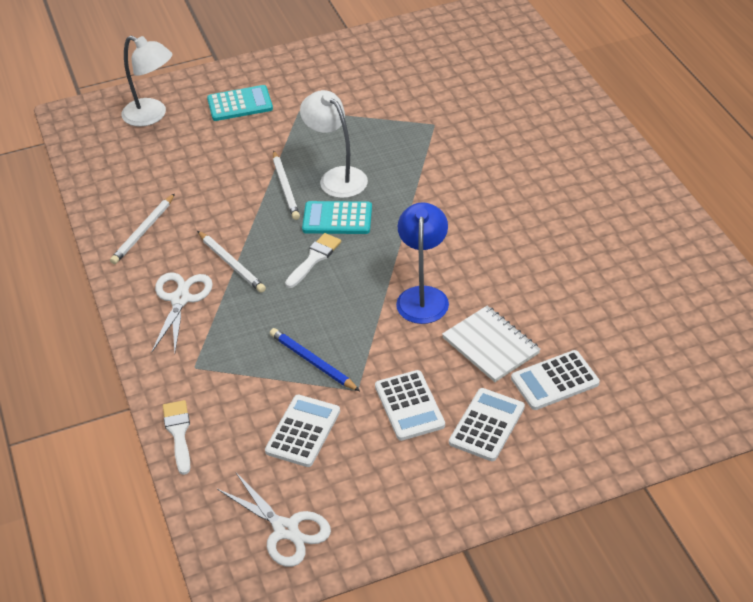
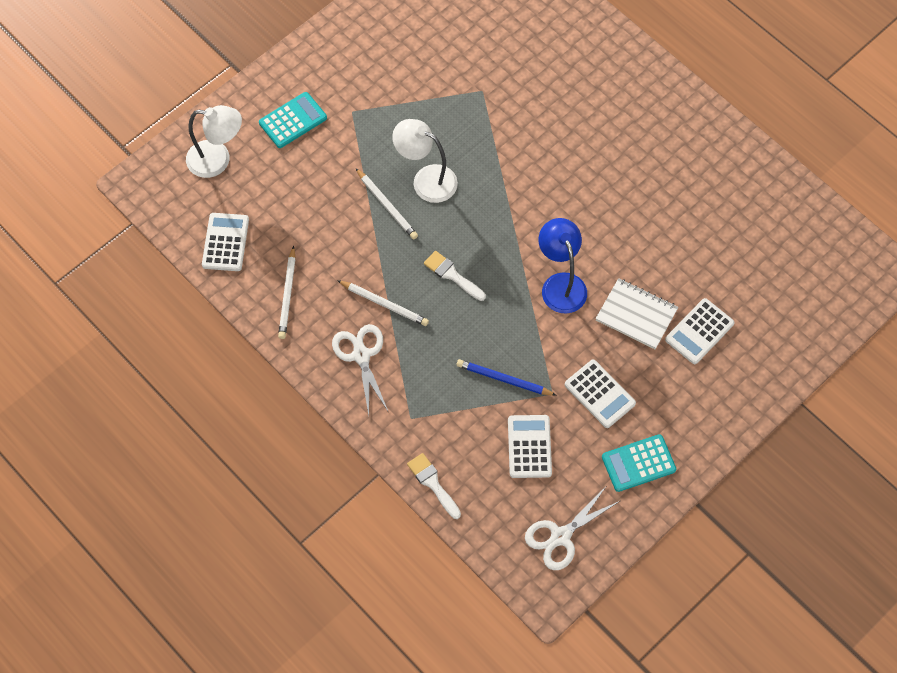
camera: 25 degrees left, 20 degrees up
(286, 529) = (560, 536): white scissors -> white scissors turned 120 degrees clockwise
(314, 258) = (452, 275): white brush -> white brush turned 60 degrees counterclockwise
(337, 219) = (450, 226): turquoise calculator -> turquoise calculator (638, 463)
(487, 425) = (666, 391): white calculator -> white calculator (225, 242)

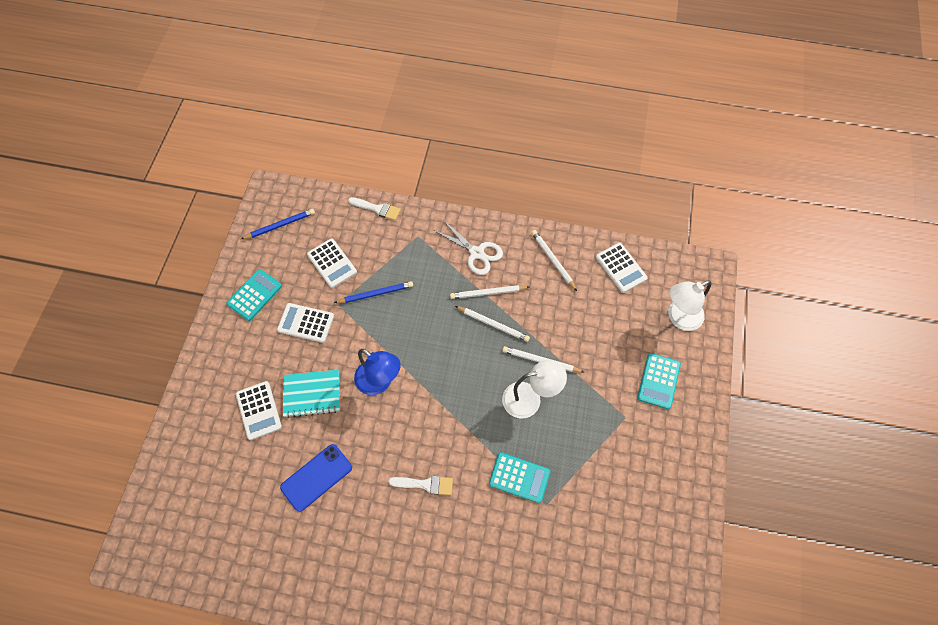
camera: 145 degrees right, 0 degrees up
(405, 269) = (493, 324): none -> white pencil
(452, 275) = (459, 340): white brush -> white brush (425, 484)
(489, 124) = (519, 477): none -> turquoise calculator
(560, 536) = (280, 225): white scissors -> blue pencil
(636, 315) = (312, 394): white notebook -> turquoise notebook
(676, 235) = (316, 477): none -> blue phone
(699, 331) = (259, 410): white calculator -> white calculator turned 150 degrees clockwise

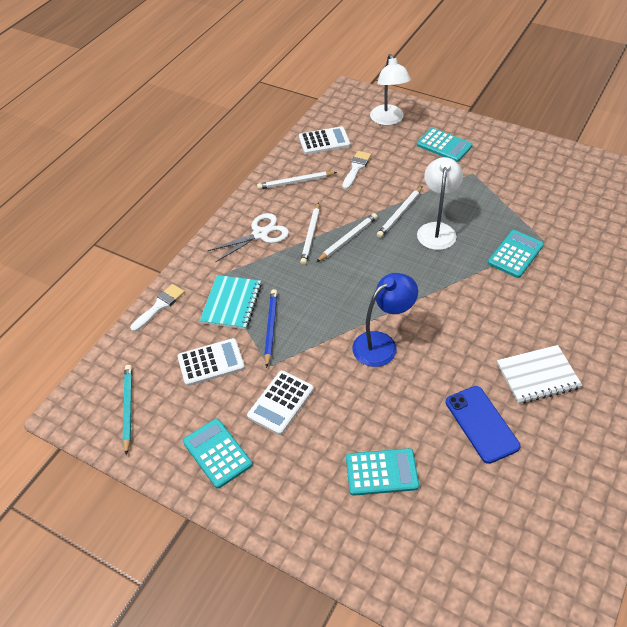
camera: 70 degrees left, 15 degrees down
(259, 410) = (381, 472): white calculator -> turquoise calculator
(280, 225) = (128, 408): blue pencil -> turquoise pencil
(312, 394) = (376, 411): turquoise notebook -> turquoise notebook (231, 303)
(376, 517) = (537, 376): none -> white notebook
(425, 484) = (508, 327): white brush -> white brush (356, 168)

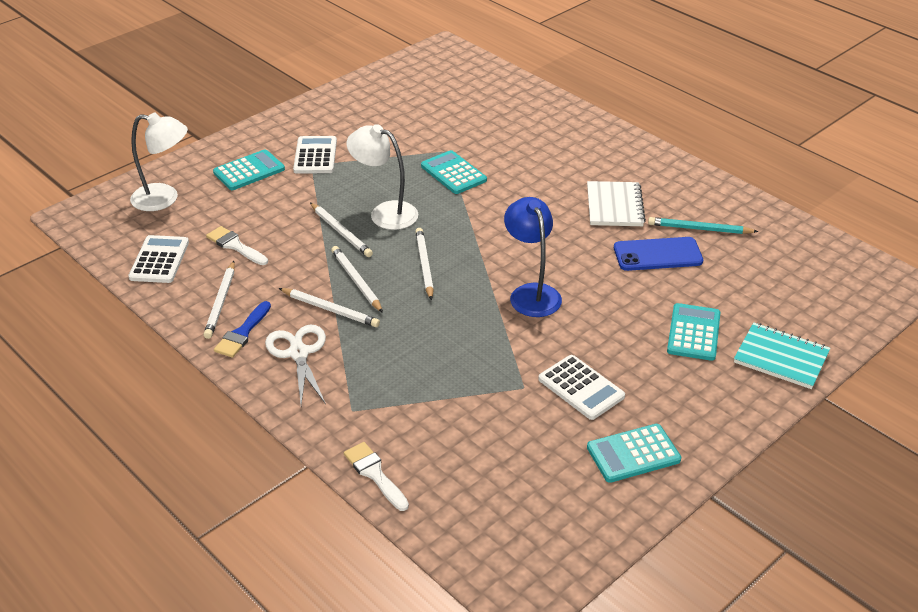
camera: 75 degrees left, 10 degrees down
(128, 408) = (538, 529): turquoise pencil -> turquoise pencil (699, 229)
(211, 362) = (497, 437): white calculator -> white calculator (315, 156)
(231, 303) = (408, 402): turquoise notebook -> turquoise notebook (781, 358)
(269, 202) = (242, 333): none -> blue brush
(271, 328) = (466, 374): blue pencil -> none
(384, 270) = (424, 265): none -> white pencil

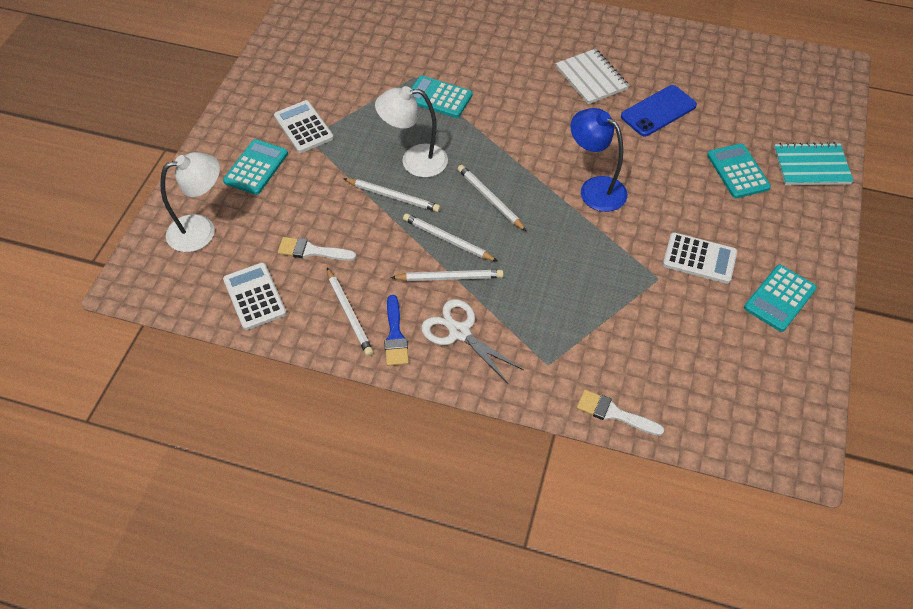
camera: 30 degrees left, 15 degrees up
(699, 229) = (669, 74): turquoise pencil -> none

